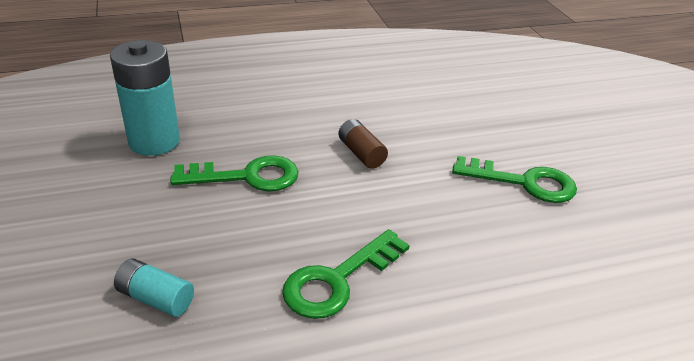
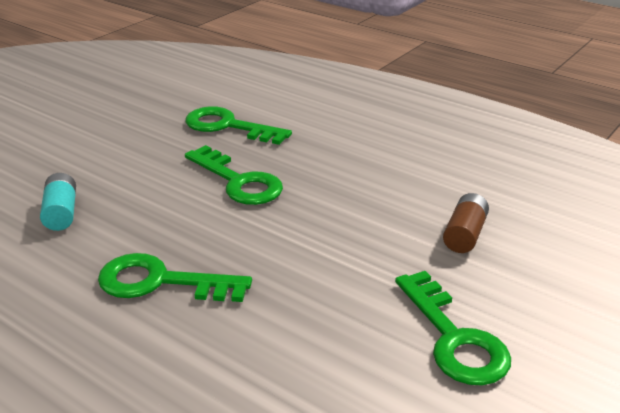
camera: 55 degrees right, 5 degrees down
(154, 141) = (228, 126): turquoise battery -> green key
(361, 153) = (351, 218): brown battery -> brown battery (465, 235)

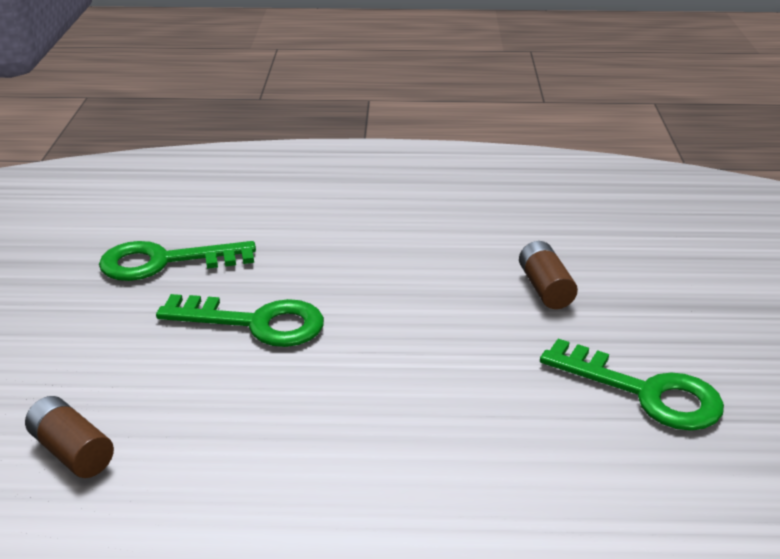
camera: 35 degrees left, 0 degrees up
(61, 213) = (72, 452): turquoise battery -> brown battery
(160, 282) = (303, 475): green key -> none

